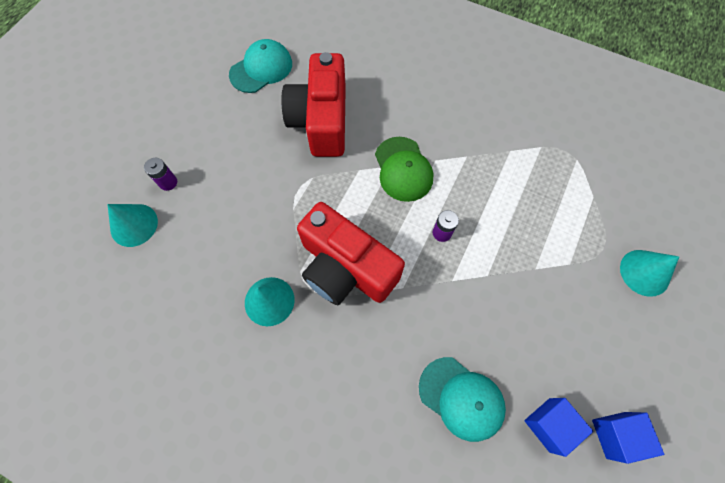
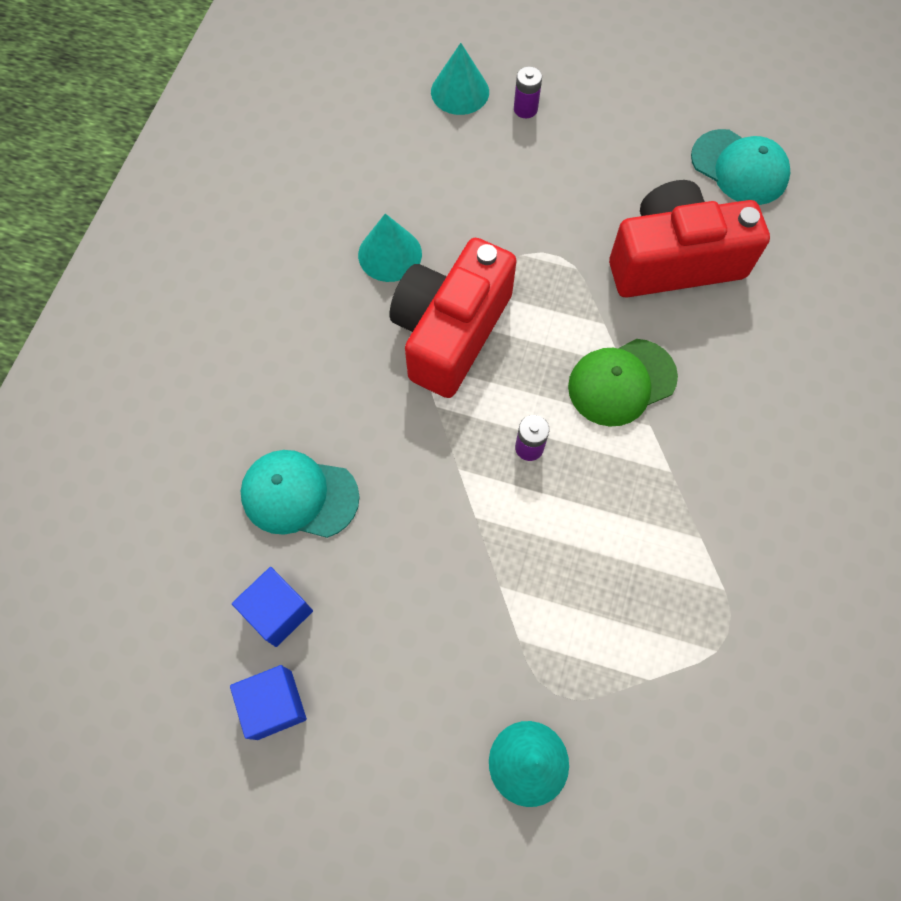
camera: 80 degrees right, 0 degrees up
(461, 398) = (299, 495): turquoise cap -> turquoise cap turned 75 degrees clockwise

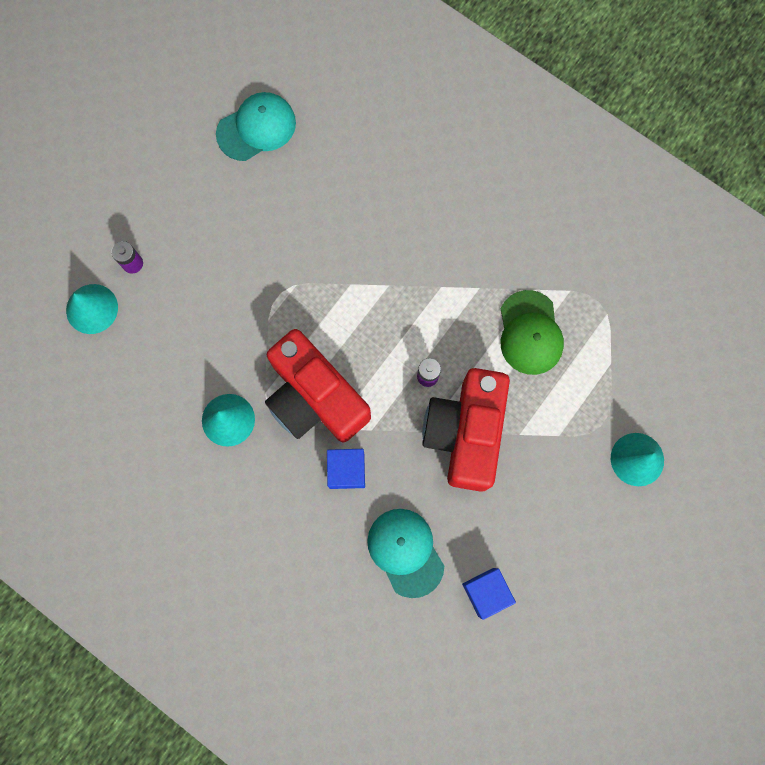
camera: 70 degrees left, 10 degrees up
(274, 704) = (548, 613): blue cube -> blue cube (346, 470)
(299, 495) = (405, 552): turquoise cap -> turquoise cap turned 120 degrees clockwise
(621, 382) = (401, 292): green cap -> green cap (530, 333)
(673, 261) = (318, 212): red camera -> red camera (465, 433)

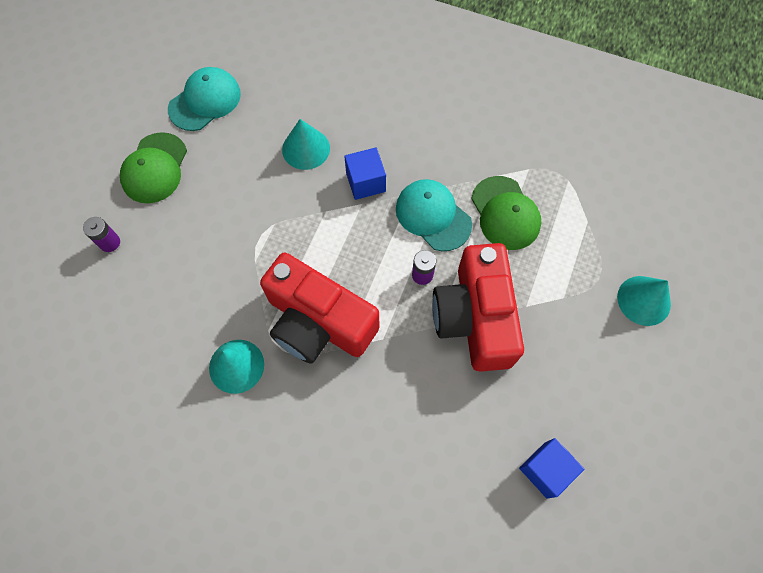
camera: 15 degrees left, 10 degrees down
(92, 308) = (75, 294): turquoise cone -> turquoise cone (306, 149)
(191, 193) = (155, 168): none -> green cap
(346, 470) = (369, 384): blue cube -> blue cube (365, 182)
(405, 552) = (451, 451): turquoise cap -> turquoise cap (433, 216)

